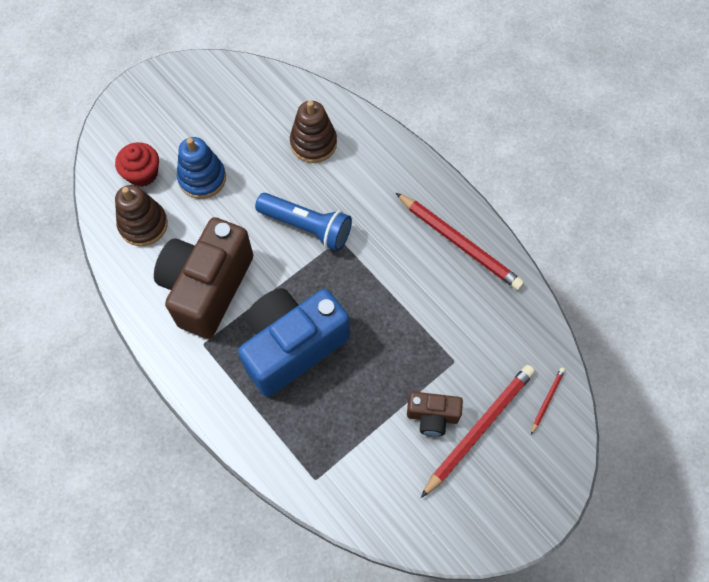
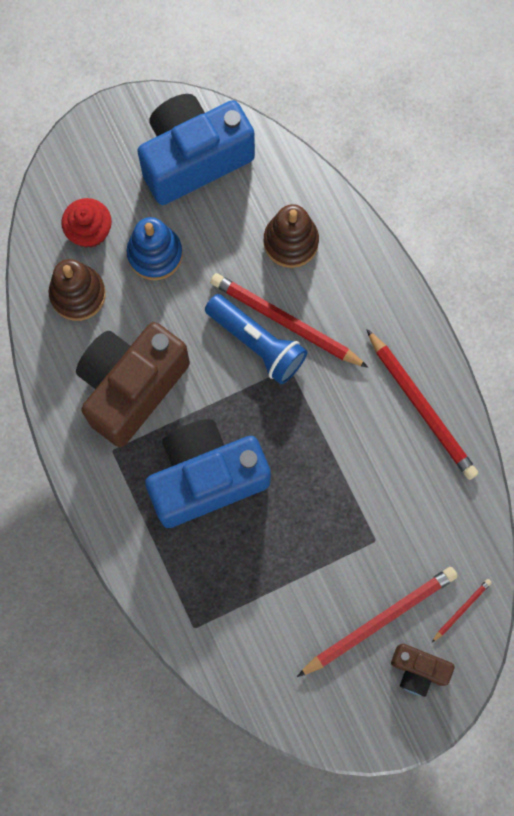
camera: 15 degrees right, 10 degrees up
(217, 100) = (194, 159): none -> blue camera
(326, 204) = (285, 322): none -> red pencil
(432, 416) = (334, 594): brown camera -> brown camera (418, 670)

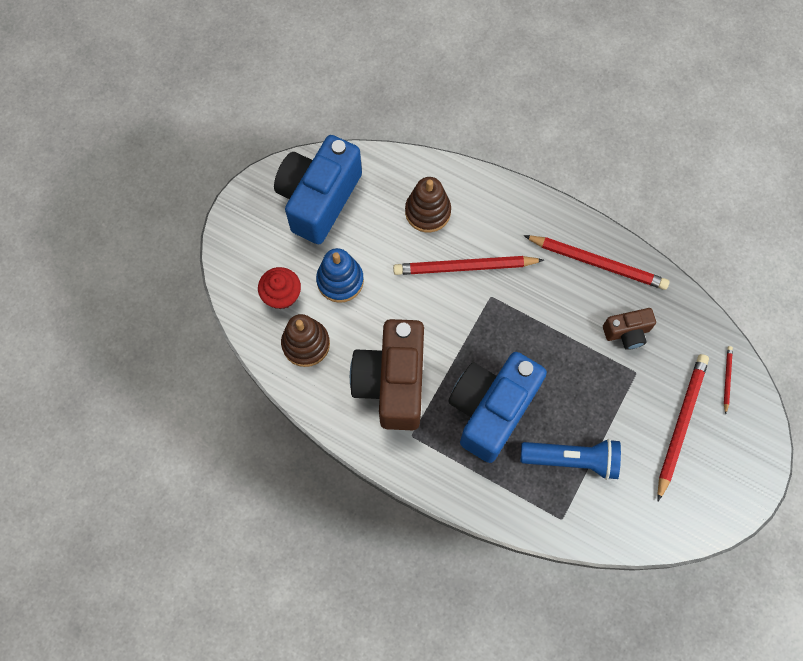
camera: 35 degrees left, 5 degrees down
(257, 343) = (456, 294): blue flashlight -> blue flashlight (572, 459)
(418, 670) = (731, 439): brown camera -> brown camera (627, 333)

